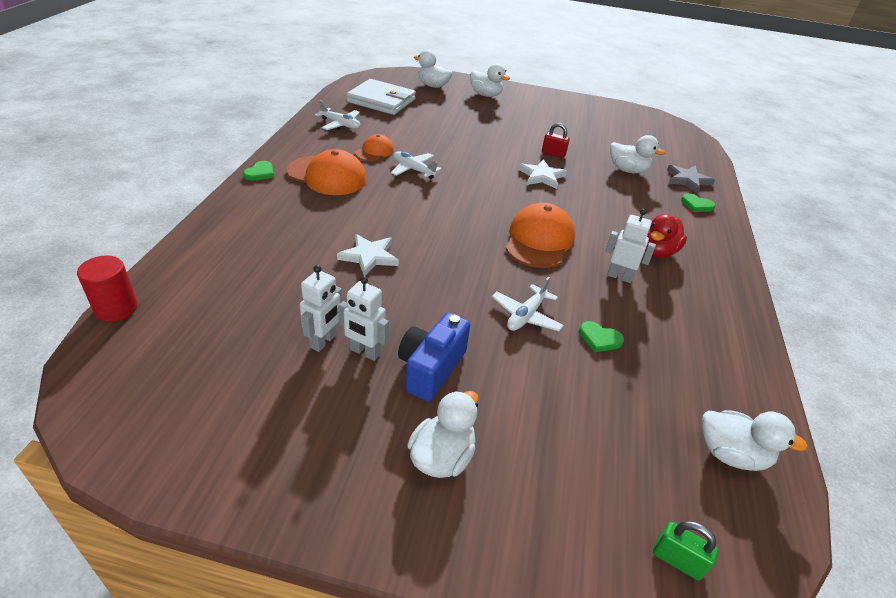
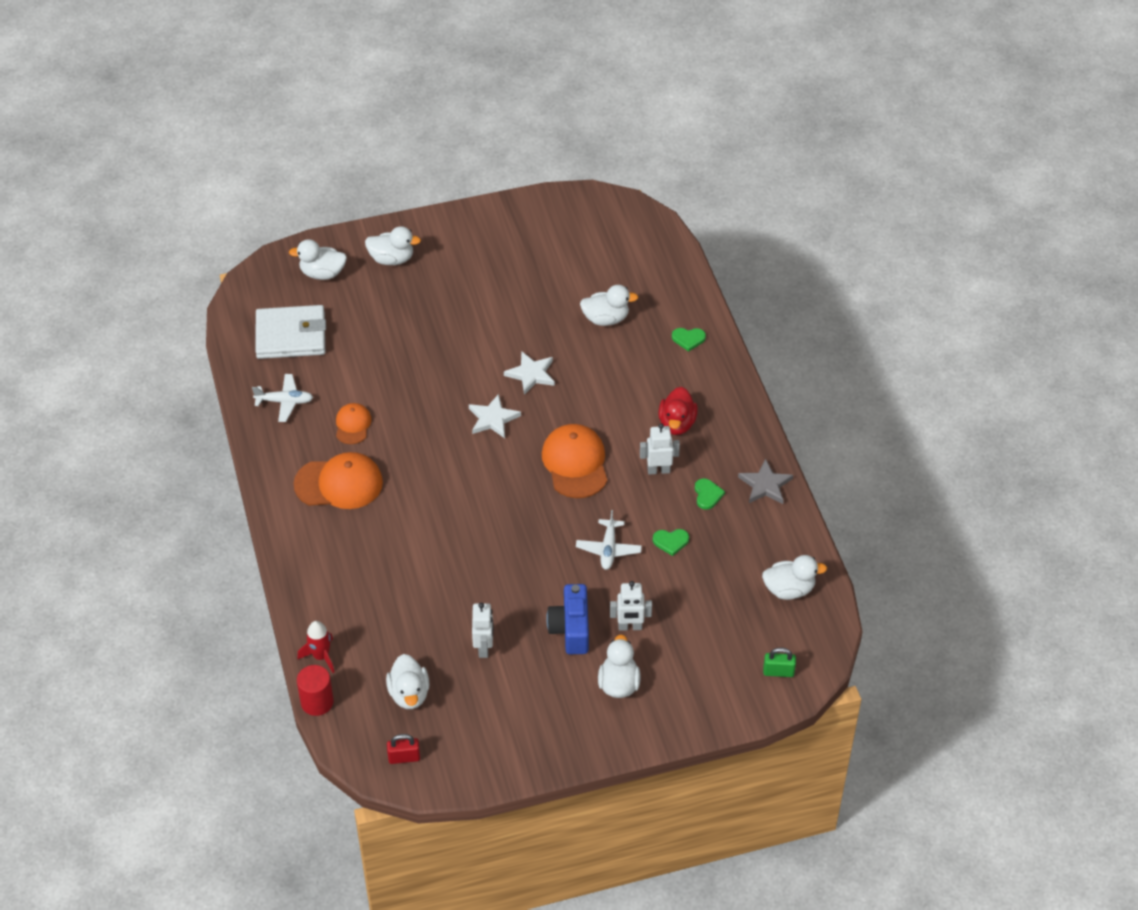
camera: 25 degrees left, 10 degrees up
(169, 274) = (321, 656): none -> red rocket
(206, 346) = (409, 694): none -> white duck
(260, 173) = (277, 513): green heart -> green heart (707, 495)
(365, 352) = (518, 641): white robot -> white robot (630, 627)
(369, 256) = (453, 556): white star -> white star (493, 418)
(413, 170) = (409, 431): white plane -> none
(553, 154) = (523, 331): red padlock -> red padlock (404, 757)
(687, 180) = (667, 303): grey star -> grey star (765, 485)

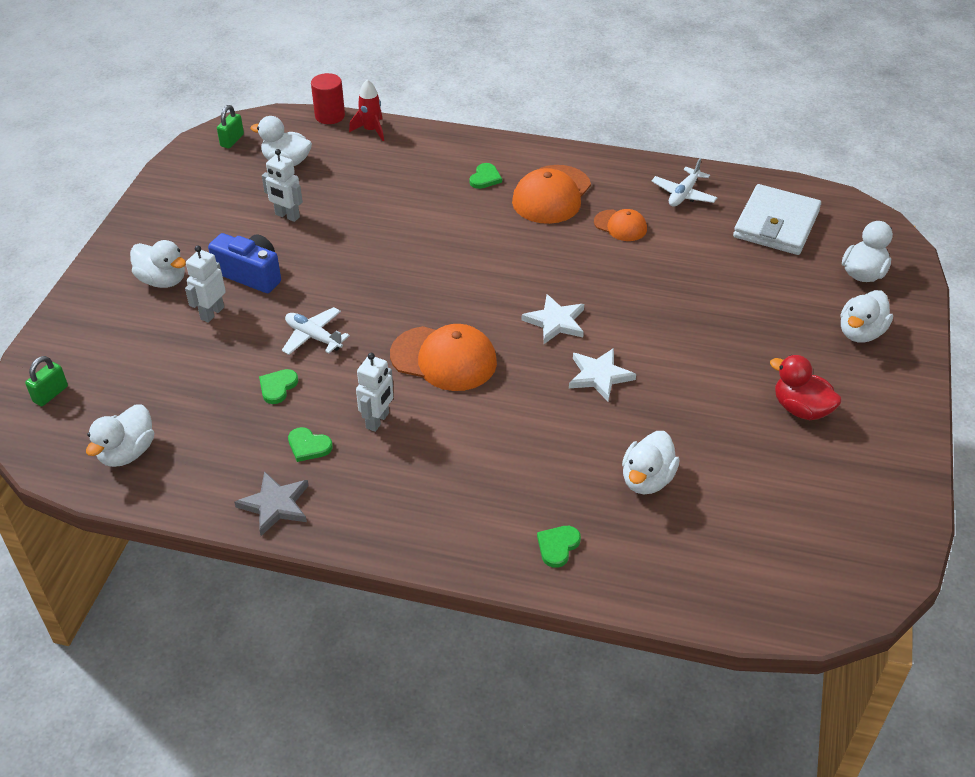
camera: 120 degrees right, 5 degrees down
(343, 538) = (485, 178): none -> green heart
(404, 757) = (232, 140): red padlock -> green padlock
(677, 424) = (430, 468): red duck -> red duck (801, 409)

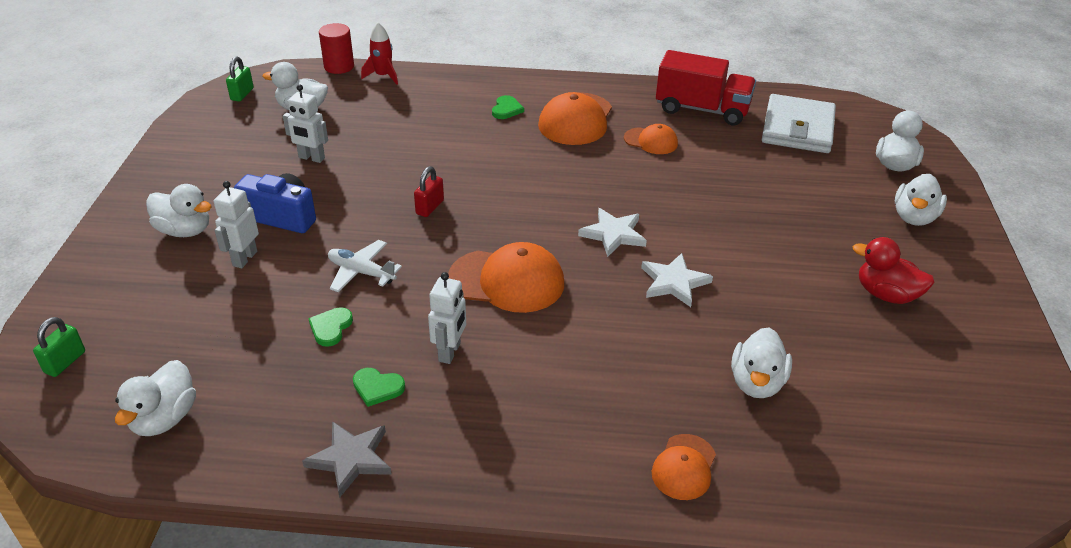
camera: 10 degrees left, 5 degrees down
(388, 277) = (430, 207): none -> red padlock
(557, 546) = (684, 467): green heart -> orange cap
(683, 194) = (702, 109): white plane -> red truck

